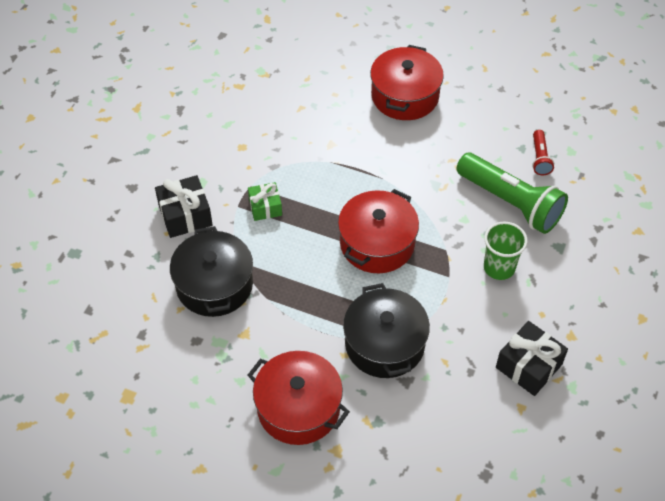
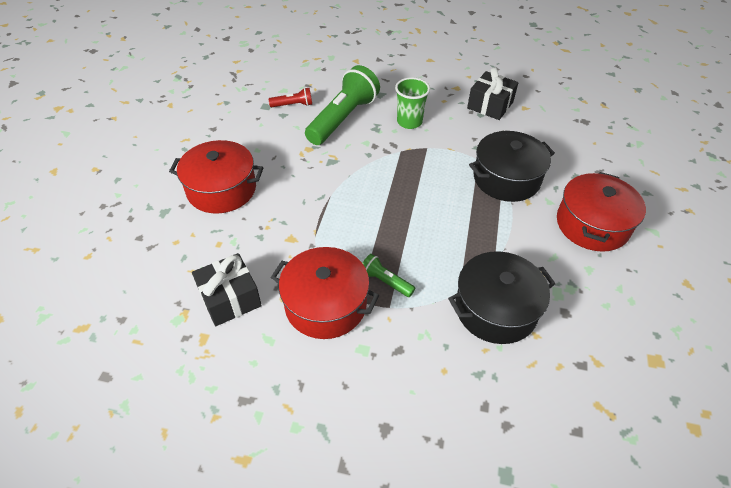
camera: 100 degrees left, 5 degrees down
(185, 215) = (414, 356): black gift -> black gift (230, 298)
(265, 207) = (385, 281): green gift -> green flashlight
(377, 243) = (406, 192): red pot -> red pot (325, 304)

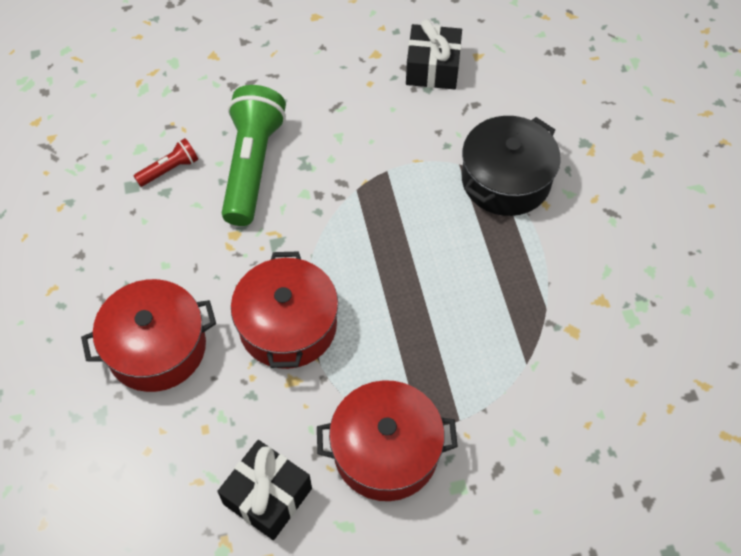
camera: 25 degrees left, 10 degrees up
(385, 281) = (437, 389): green flashlight -> none
(409, 122) = (343, 137): green cup -> none
(495, 309) = (575, 369): black pot -> none
(592, 224) = (630, 207): red pot -> red pot (288, 325)

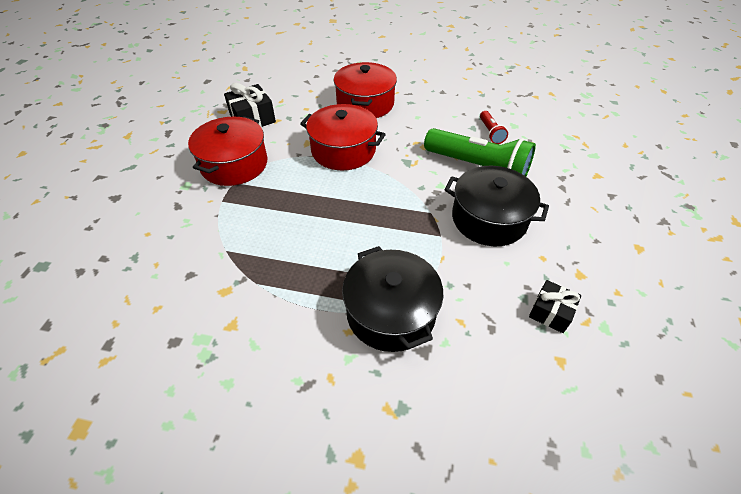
camera: 115 degrees right, 10 degrees down
(338, 135) = (489, 219): none -> black pot
(432, 68) = (550, 312): black gift -> black gift, size x0.65

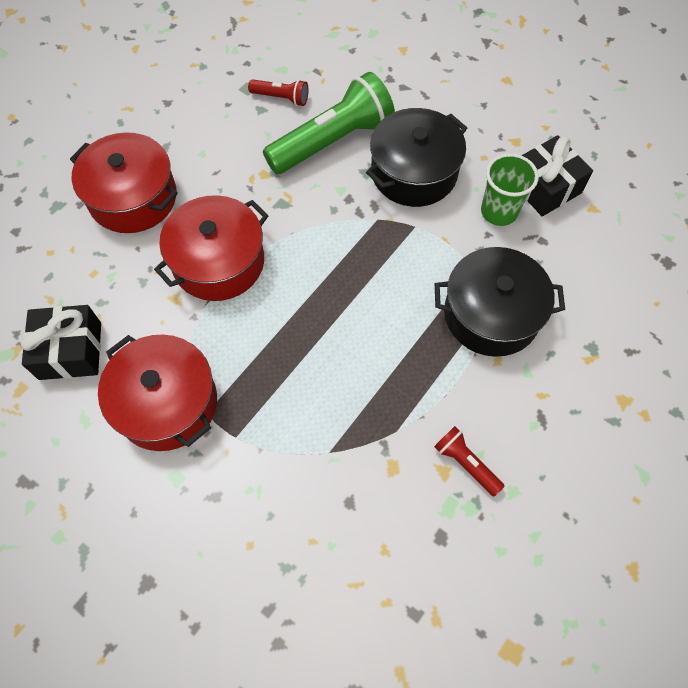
camera: 65 degrees left, 15 degrees up
(243, 338) = (465, 463): none -> red flashlight
(496, 285) = (499, 212): none -> green cup
(550, 312) = (545, 187): black gift -> black gift, size x1.53

